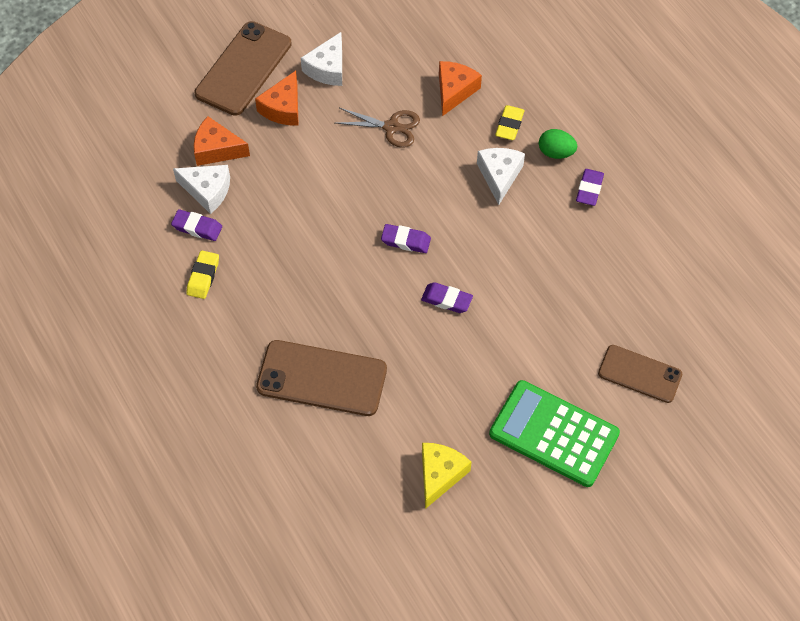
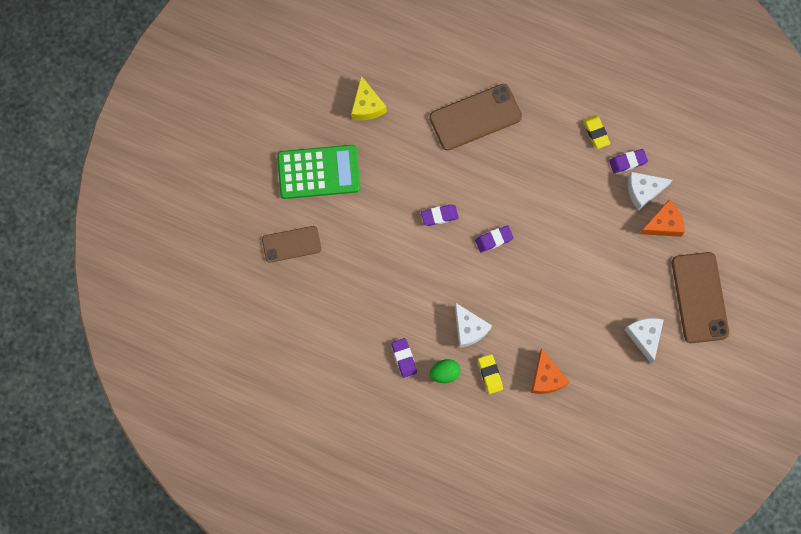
camera: 145 degrees right, 15 degrees up
(283, 108) = (648, 284): orange cheese -> none
(391, 127) = (566, 318): brown scissors -> none

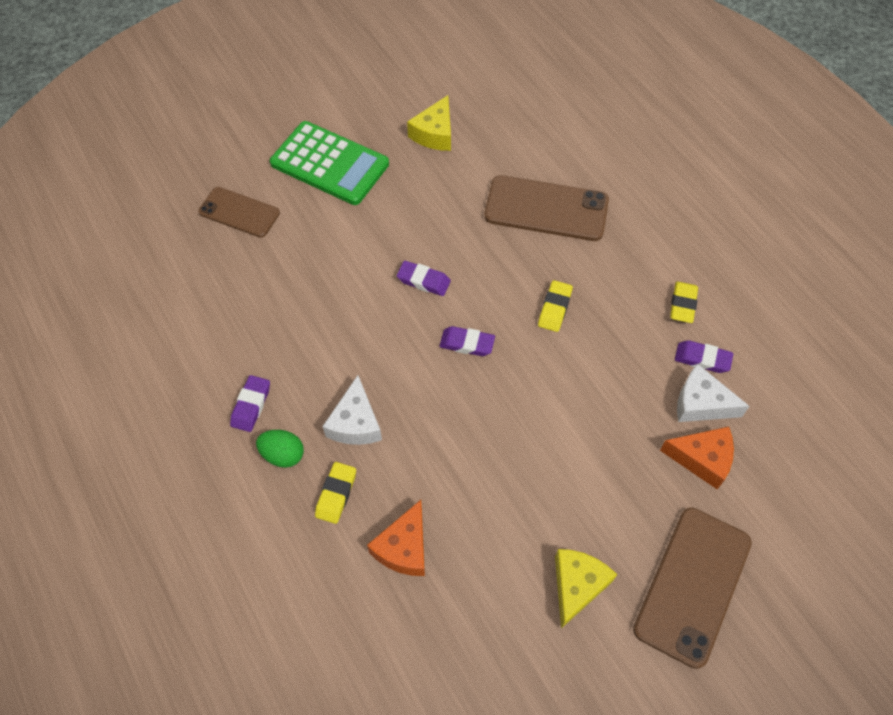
camera: 35 degrees right, 15 degrees down
(527, 183) = (554, 308): none -> yellow eraser
(644, 337) = (577, 585): white cheese -> yellow cheese

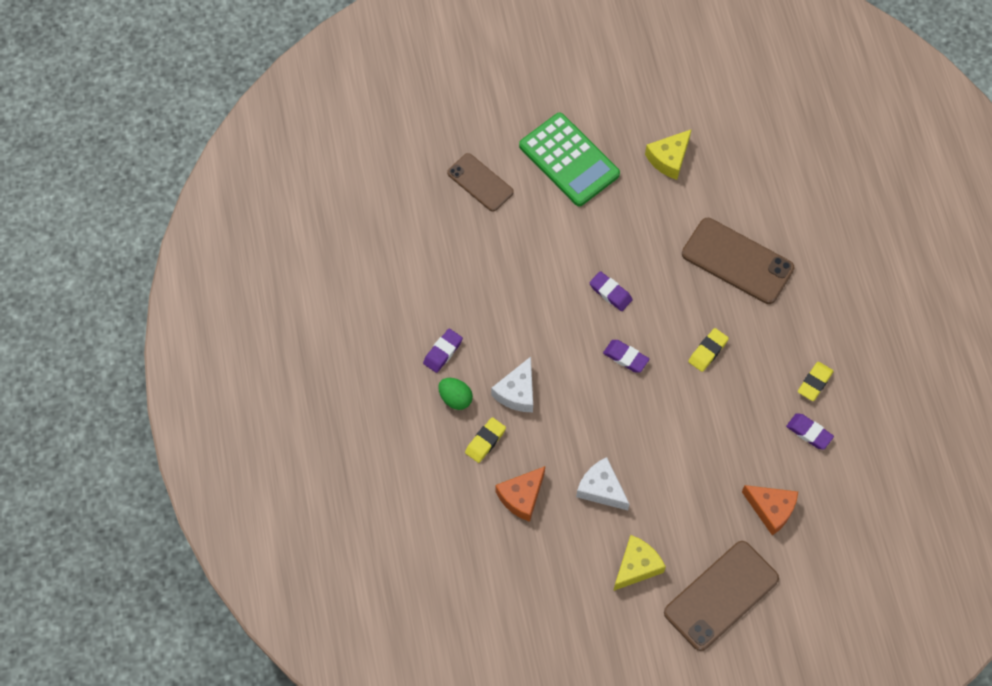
camera: 20 degrees right, 5 degrees up
(701, 403) = (791, 467): white cheese -> white cheese (601, 489)

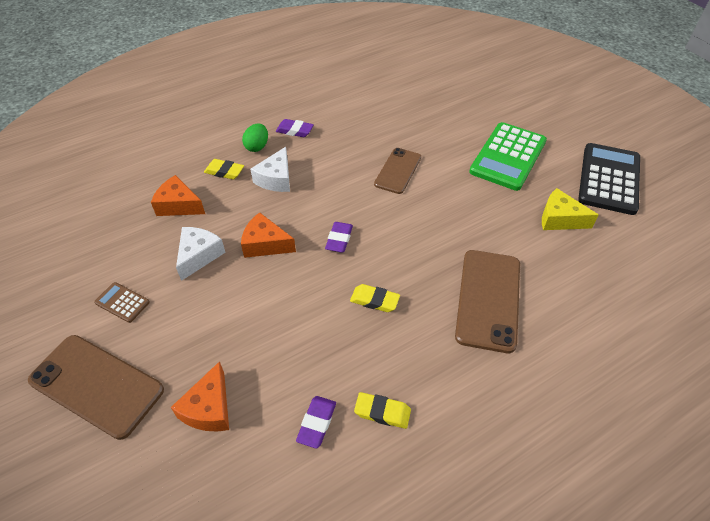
camera: 70 degrees right, 15 degrees down
(480, 182) = (451, 115): brown phone -> brown phone (398, 171)
(517, 392) = (276, 179): white cheese -> white cheese turned 75 degrees counterclockwise
(607, 425) = (265, 244): none -> orange cheese
(610, 293) = (398, 213): purple eraser -> none
(634, 89) = (609, 179): none -> black calculator
(636, 566) = (122, 302): yellow cheese -> brown calculator

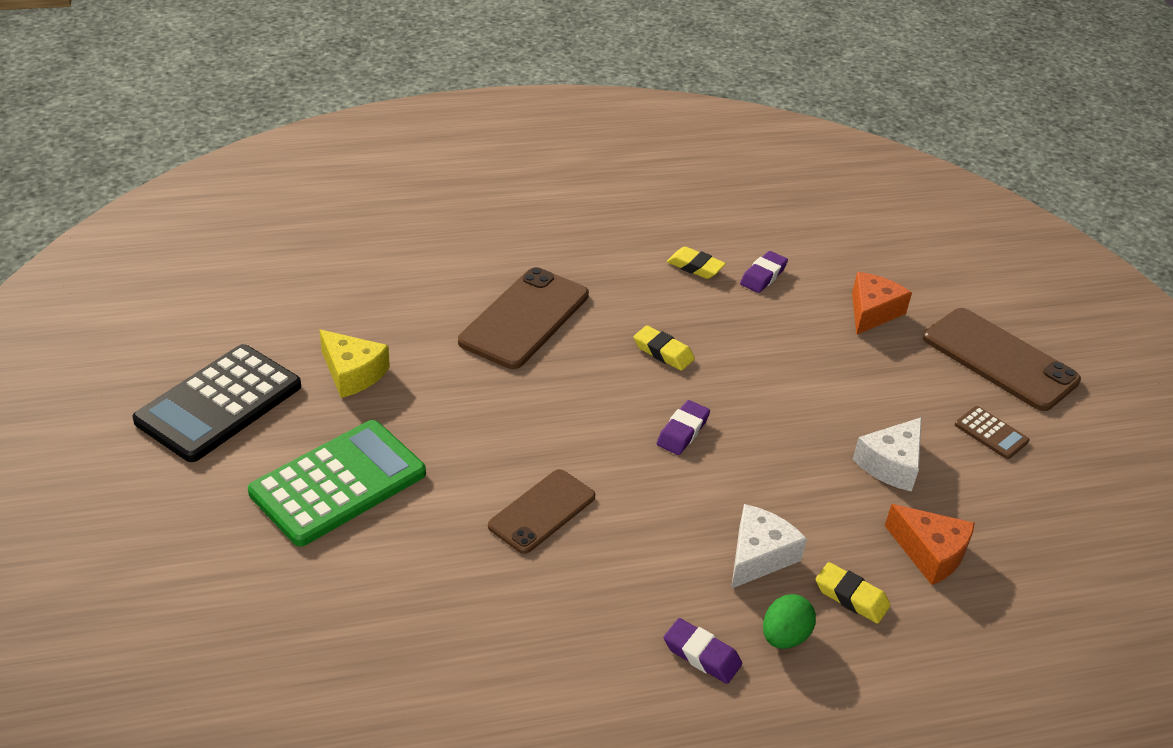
camera: 165 degrees left, 10 degrees down
(265, 244) = (792, 454): orange cheese -> none

